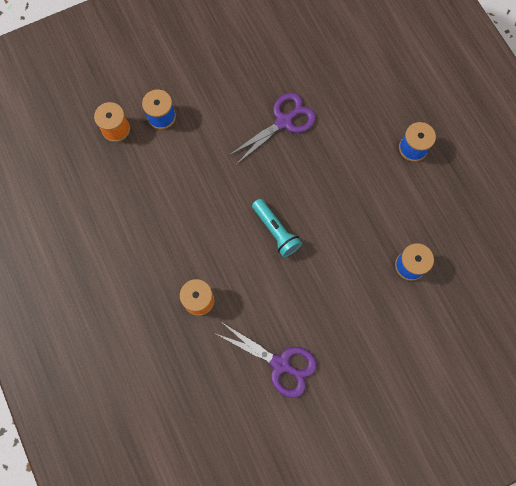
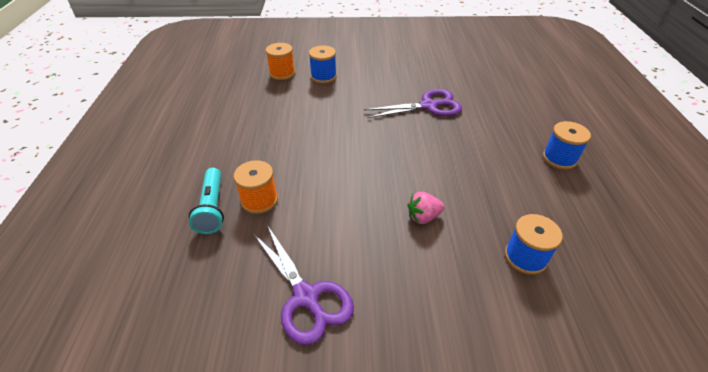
camera: 25 degrees right, 30 degrees down
(276, 231) = (377, 174): turquoise flashlight -> turquoise flashlight (212, 208)
(329, 260) = (423, 217): none -> pink strawberry

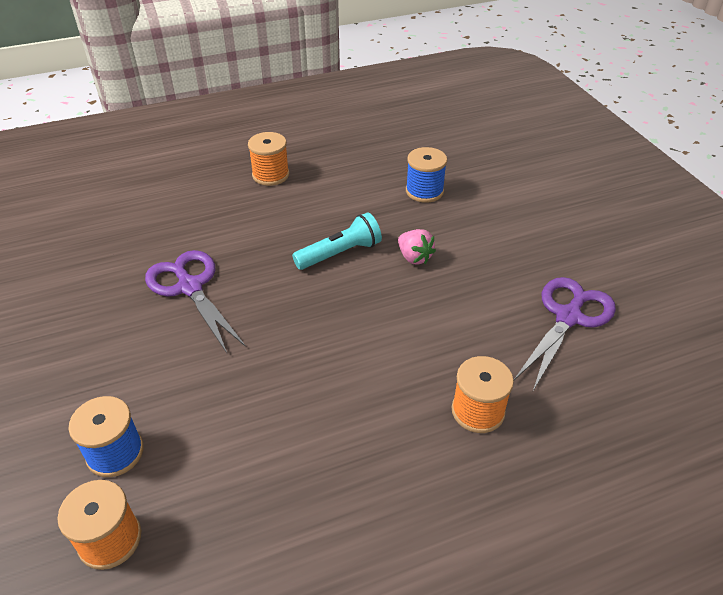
camera: 110 degrees left, 0 degrees up
(212, 208) = (523, 460): turquoise flashlight -> turquoise flashlight (340, 253)
(559, 158) = (270, 175): blue spool -> orange spool

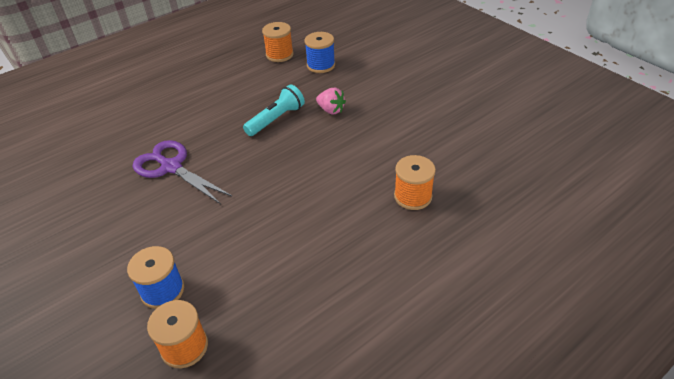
camera: 15 degrees left, 0 degrees up
(270, 175) = (201, 77): orange spool -> orange spool (279, 55)
(568, 317) = (450, 124): purple scissors -> none

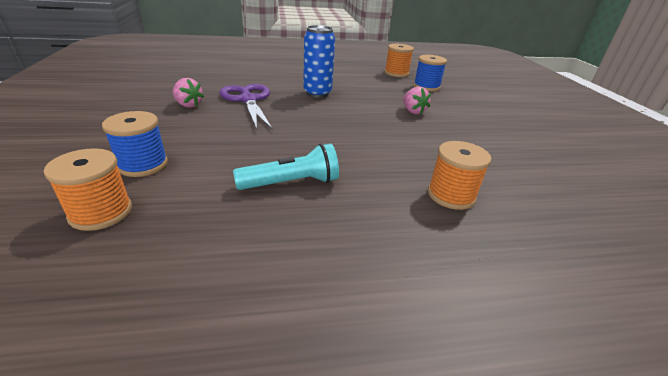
camera: 25 degrees right, 10 degrees down
(120, 203) = (188, 105): none -> pink strawberry
(228, 125) = (317, 93): none -> blue can
(276, 119) = (359, 102): turquoise flashlight -> turquoise flashlight (291, 183)

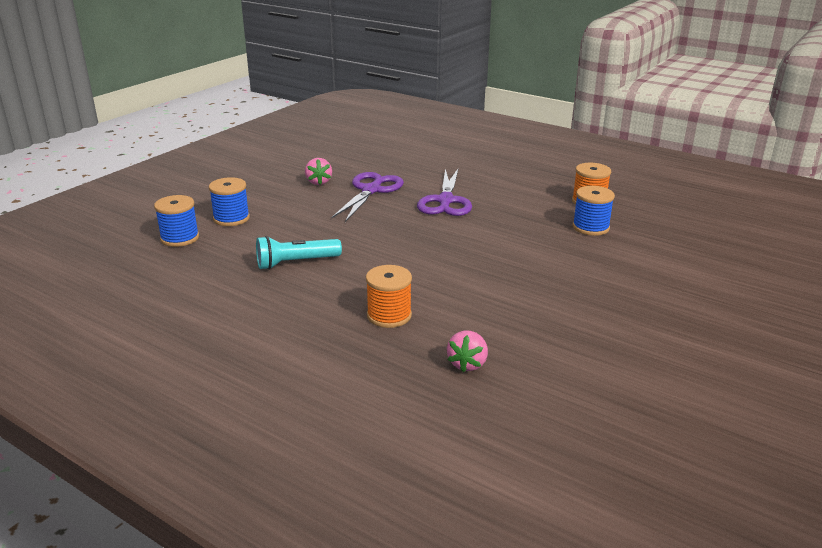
camera: 45 degrees right, 5 degrees down
(101, 212) = (180, 238): orange spool -> blue spool
(291, 183) = (296, 263): turquoise flashlight -> turquoise flashlight turned 135 degrees clockwise
(317, 93) = (445, 201): blue can -> purple scissors
(413, 111) = (508, 247): pink strawberry -> pink strawberry (467, 364)

